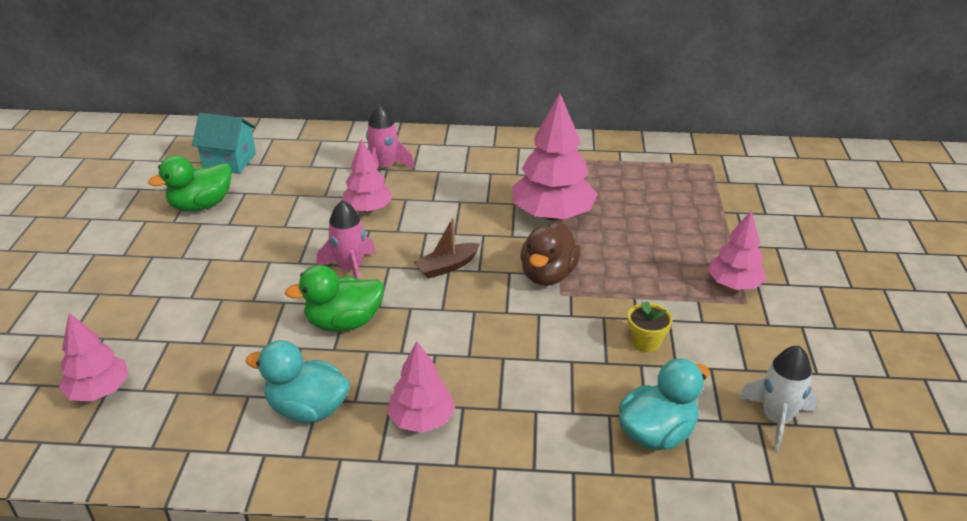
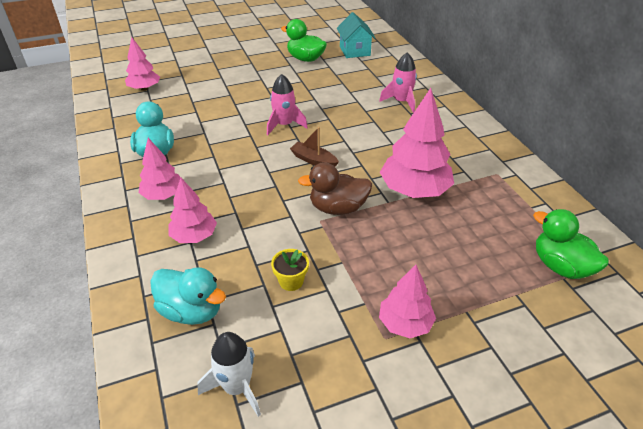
camera: 65 degrees right, 5 degrees up
(344, 322) = (233, 139): green duck -> green duck (560, 266)
(368, 209) = (349, 111): pink tree -> pink tree (194, 236)

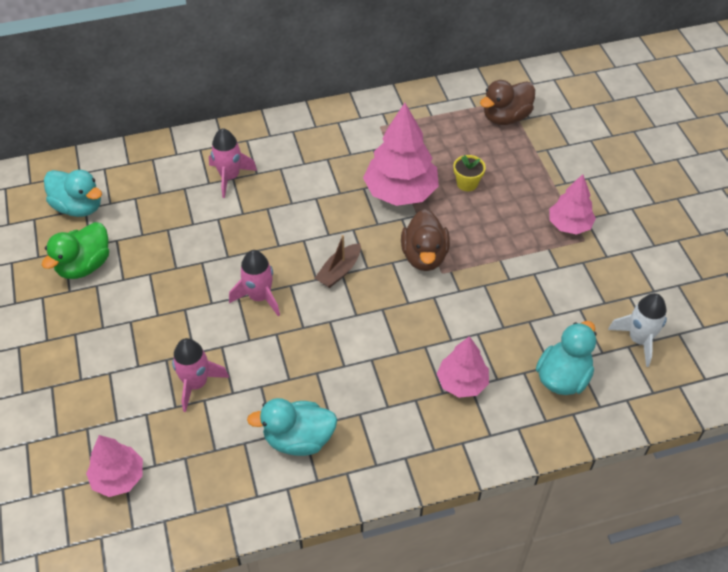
camera: 85 degrees left, 10 degrees up
(163, 195) = (390, 420): pink tree -> none
(209, 107) = (196, 384): none -> pink rocket
(291, 281) = (525, 299): yellow flower pot -> yellow flower pot (467, 183)
(354, 51) = (79, 207): turquoise house -> turquoise duck
(560, 266) = (505, 117): green duck -> brown duck

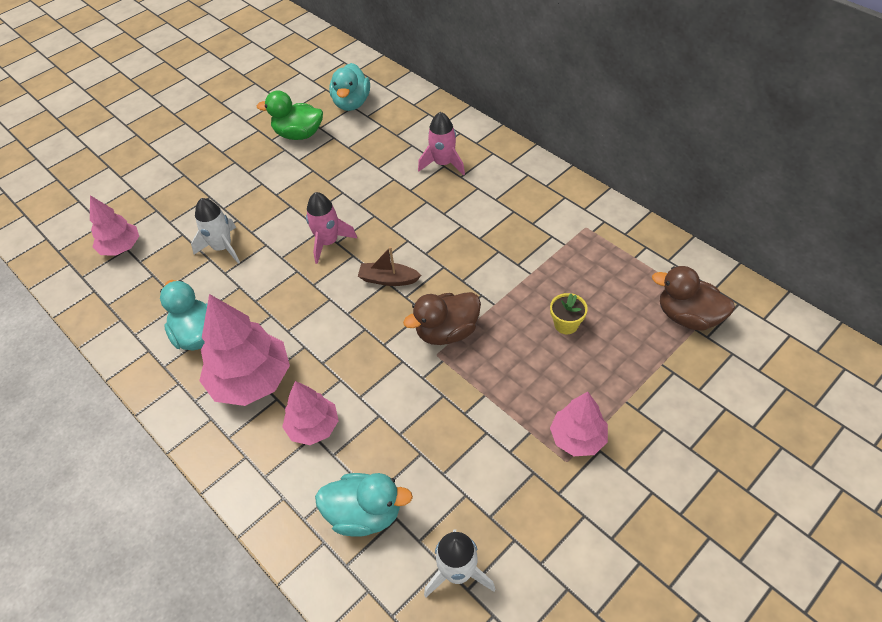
camera: 65 degrees right, 0 degrees up
(196, 384) = (222, 247): pink rocket -> white rocket
(400, 192) = (513, 279): pink tree -> pink tree (251, 380)

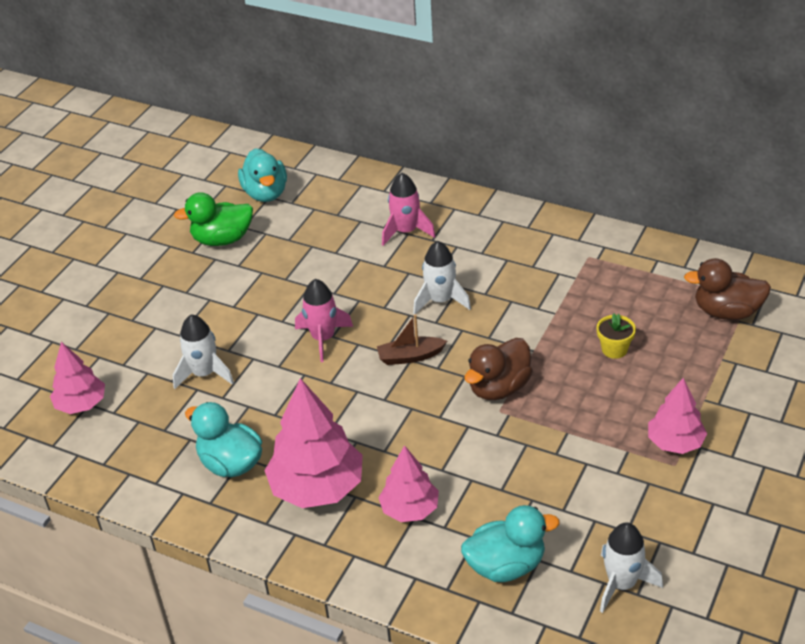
camera: 20 degrees left, 10 degrees down
(439, 234) = (440, 300): none -> white rocket

